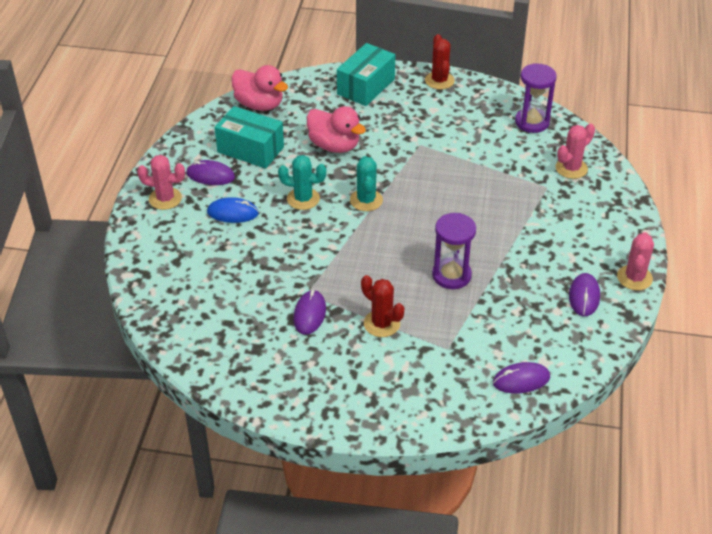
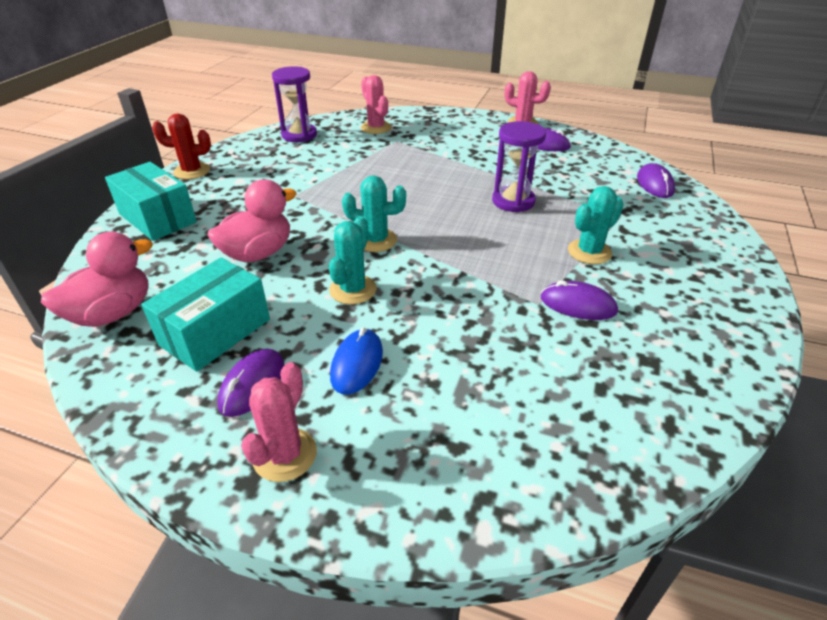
camera: 80 degrees left, 5 degrees down
(381, 324) = (589, 252): red cactus -> turquoise cactus

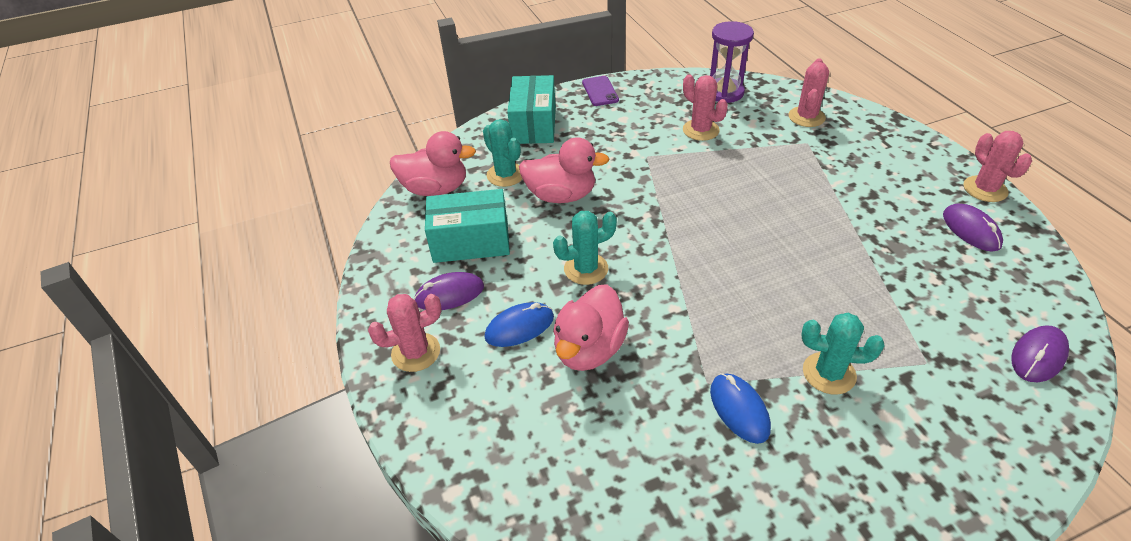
camera: 50 degrees right, 5 degrees up
(192, 171) = (600, 91): red cactus -> purple phone
(314, 163) = (700, 130): none -> pink cactus
(376, 240) = (655, 237): turquoise cactus -> turquoise cactus (505, 175)
(434, 339) = (589, 349): none -> pink duck
(513, 201) = (831, 274): purple hourglass -> none
(578, 305) = (739, 409): purple mouse -> blue mouse

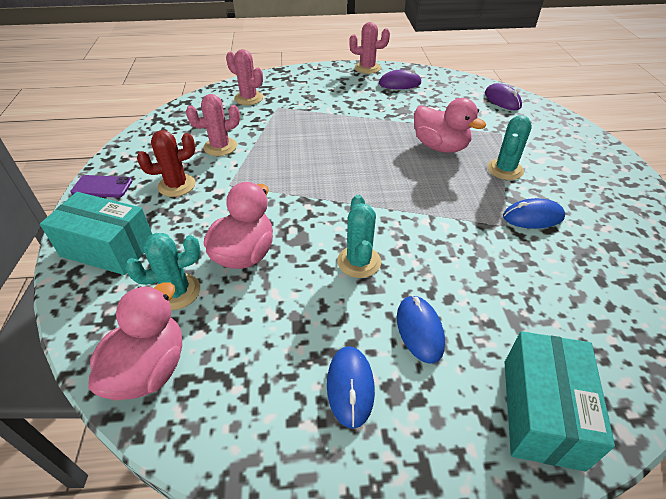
camera: 75 degrees left, 0 degrees up
(416, 352) = (433, 440): pink cactus -> none
(449, 294) = (350, 387): purple mouse -> blue mouse
(471, 241) = (272, 348): turquoise box -> turquoise box (541, 412)
(589, 349) = (460, 284): pink duck -> pink duck (440, 147)
(626, 127) = (177, 185): none -> red cactus
(724, 92) = (182, 121): purple hourglass -> none

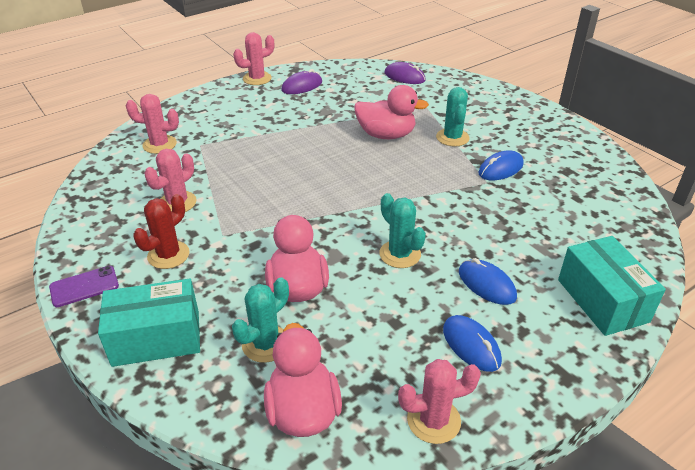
camera: 30 degrees left, 5 degrees down
(247, 446) = (433, 420): none -> pink cactus

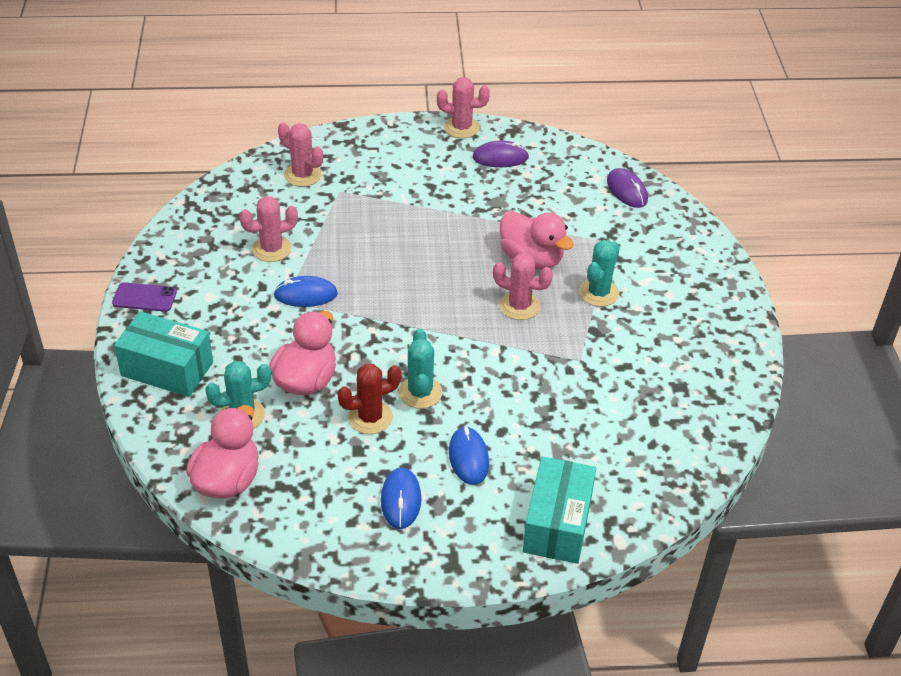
camera: 30 degrees right, 5 degrees up
(168, 255) = (227, 299): red cactus -> red cactus (370, 417)
(433, 420) = (314, 538): pink cactus -> pink cactus (519, 306)
(500, 169) = (610, 352): blue mouse -> blue mouse (305, 295)

